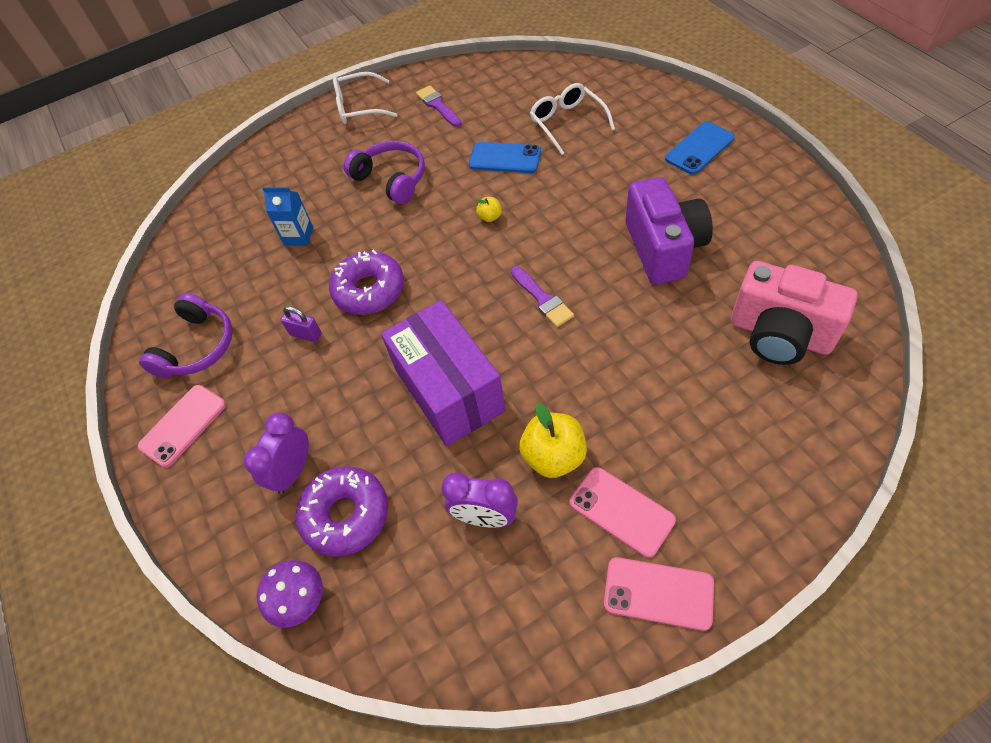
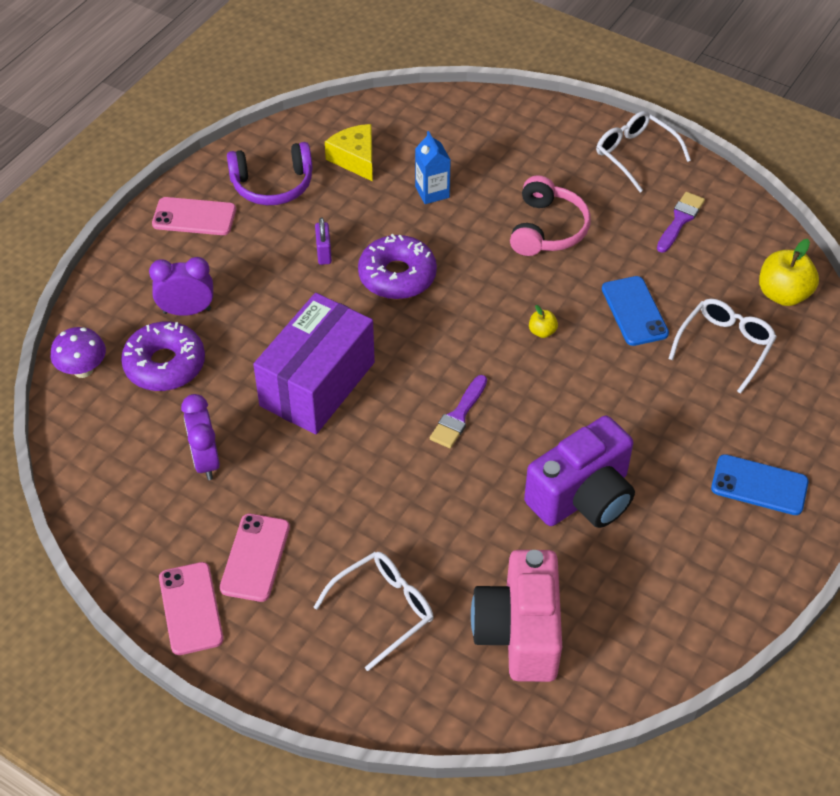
camera: 55 degrees right, 5 degrees down
(220, 275) = (355, 159): none -> yellow cheese
(391, 179) = (547, 229): purple headphones -> pink headphones
(554, 456) = (286, 488): yellow apple -> yellow apple (783, 294)
(721, 424) = (383, 609): none -> white glasses

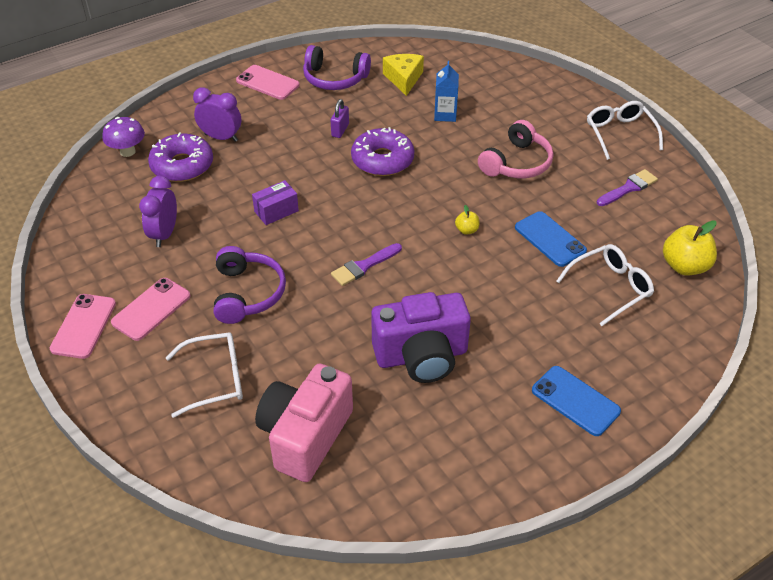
camera: 25 degrees right, 5 degrees down
(317, 384) = (276, 211): purple box -> purple box, size x0.44
(351, 497) = (247, 293): none -> purple headphones
(634, 311) = (550, 239): blue phone -> blue phone turned 45 degrees counterclockwise

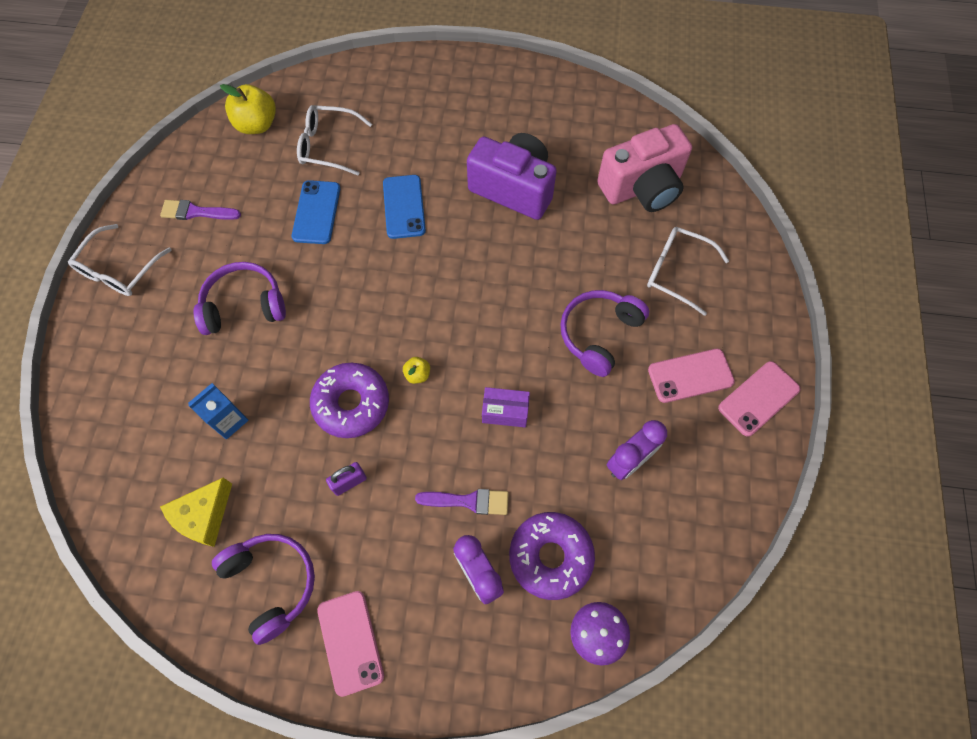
camera: 140 degrees left, 20 degrees up
(364, 266) = (483, 293): purple brush -> purple brush (468, 501)
(466, 230) = (367, 267): yellow apple -> yellow apple (417, 374)
(516, 163) = (244, 305): pink headphones -> purple headphones
(575, 401) = (448, 95): blue phone -> blue phone (404, 207)

